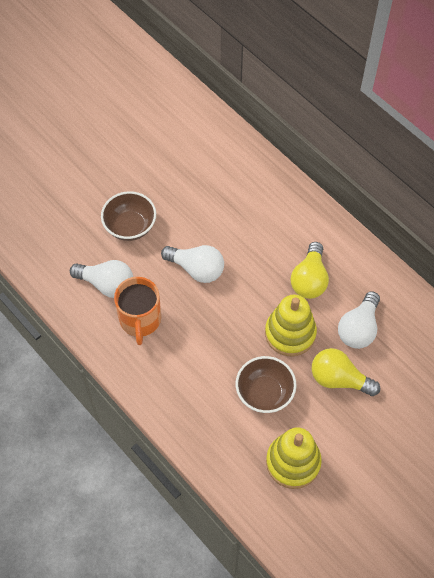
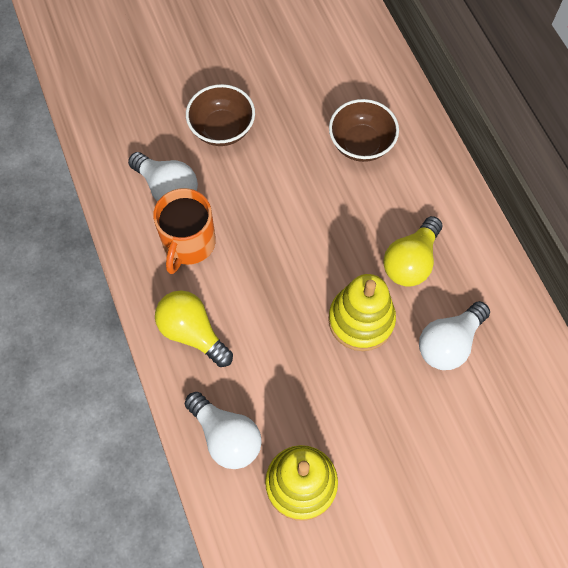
camera: 20 degrees right, 5 degrees up
(196, 269) = (279, 204): white light bulb -> white light bulb (226, 436)
(264, 393) = (300, 383): brown bowl -> brown bowl (361, 144)
(339, 379) = (399, 398): yellow light bulb -> yellow light bulb (192, 332)

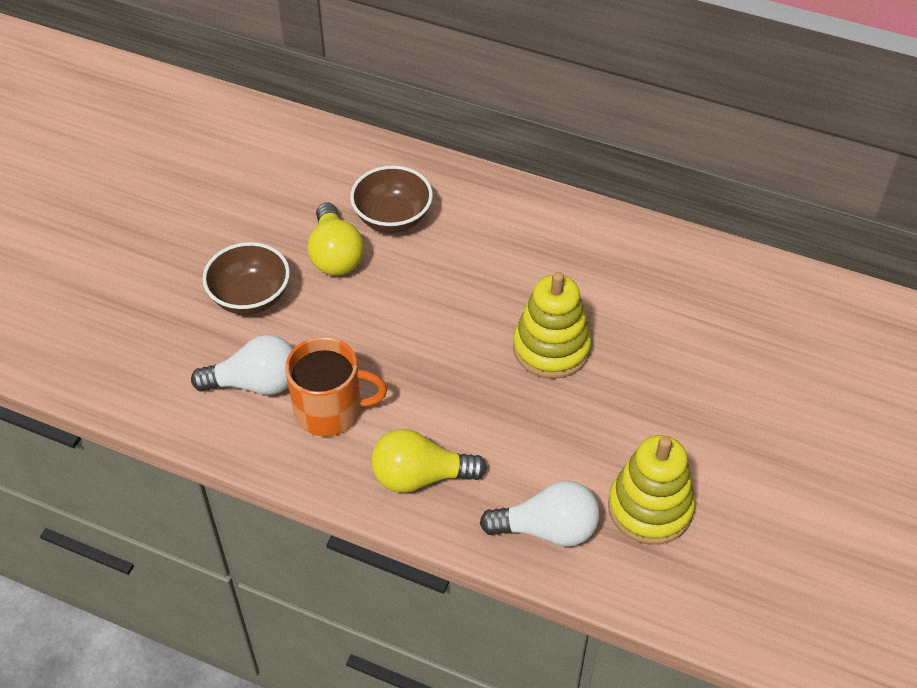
camera: 45 degrees left, 15 degrees down
(188, 243) = (330, 411): orange mug -> orange mug turned 60 degrees counterclockwise
(411, 261) = (539, 274): yellow light bulb -> yellow light bulb (335, 255)
(449, 343) = (638, 308): white light bulb -> none

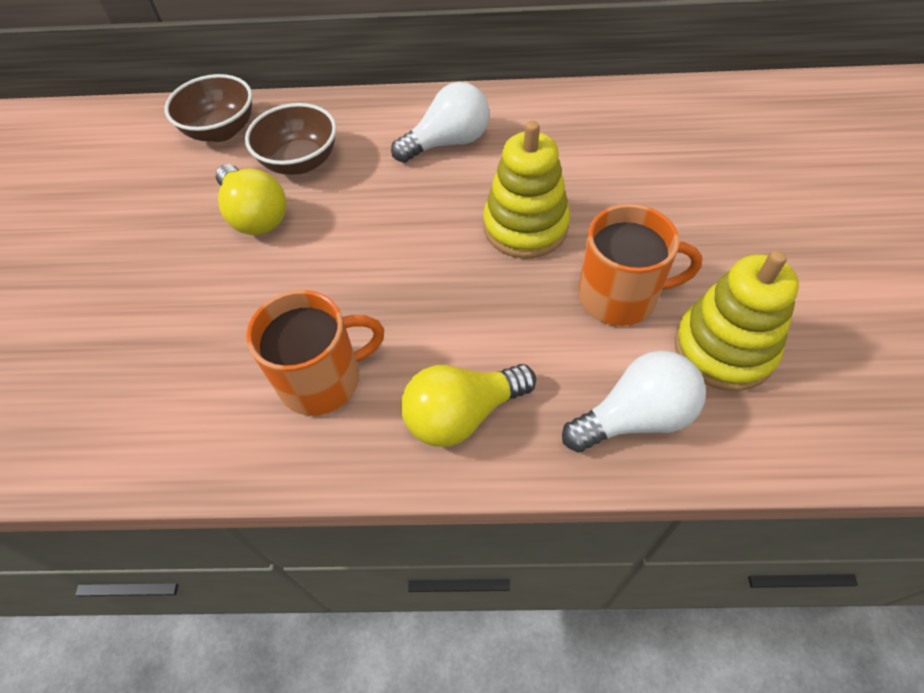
camera: 20 degrees left, 5 degrees up
(250, 297) = (177, 289): brown bowl -> brown bowl (221, 131)
(255, 383) = (220, 382): white light bulb -> white light bulb (448, 143)
(593, 435) = (619, 296): none -> orange mug

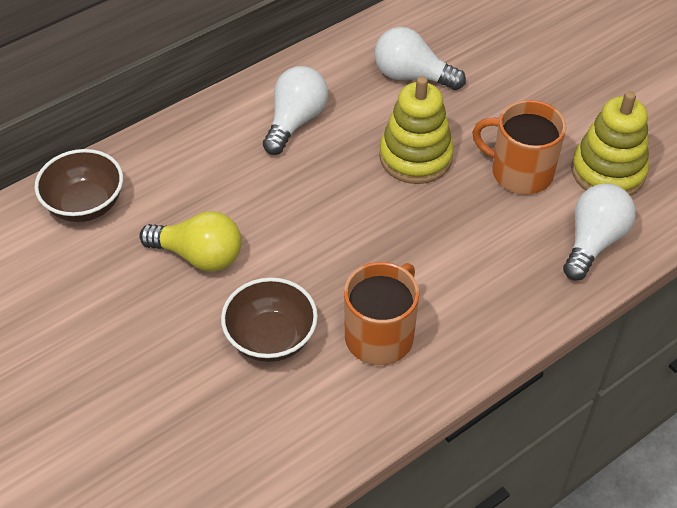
camera: 40 degrees left, 5 degrees down
(300, 162) = (189, 195): brown bowl -> brown bowl (271, 338)
(463, 414) = (493, 301): yellow light bulb -> none
(595, 151) = (412, 76): none -> white light bulb
(619, 296) = (520, 172): orange mug -> orange mug turned 120 degrees counterclockwise

